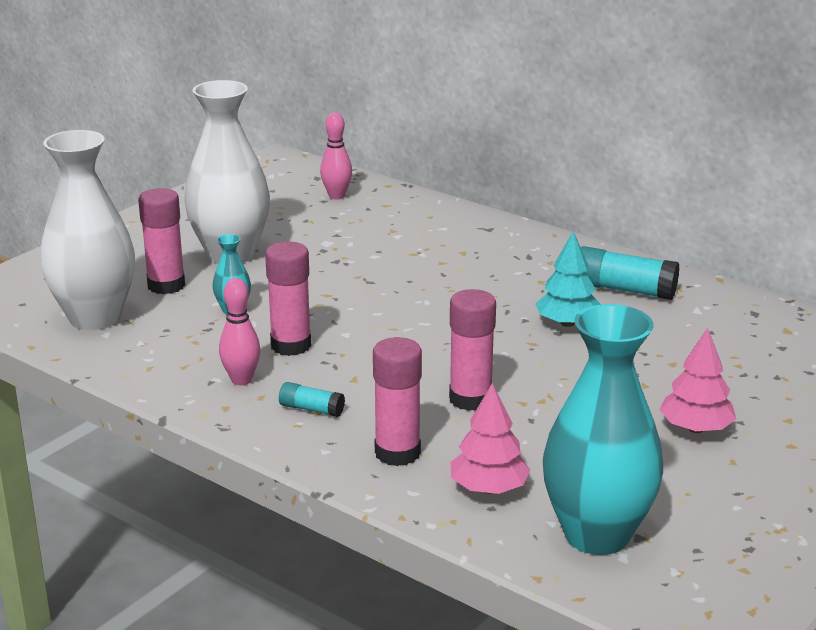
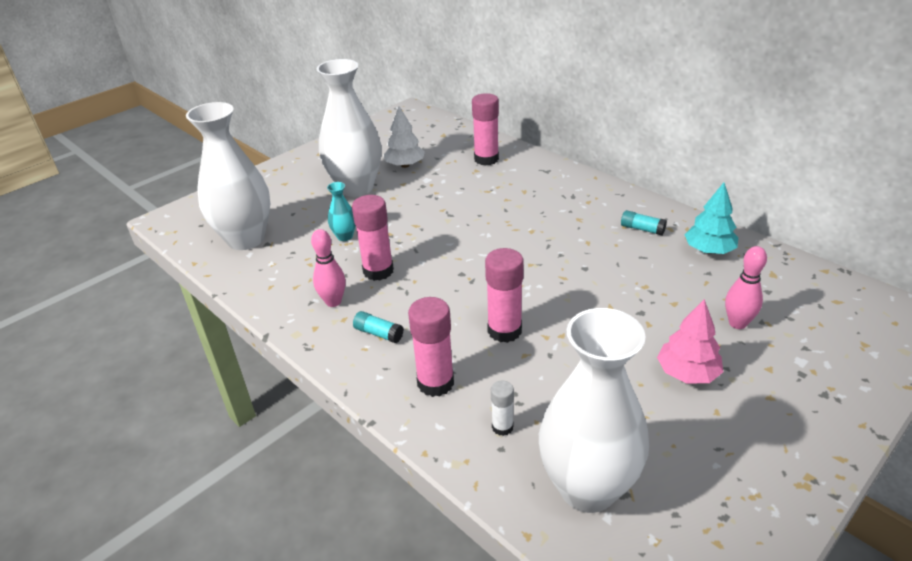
camera: 10 degrees right, 10 degrees up
(166, 285) = (304, 213): pink glue stick -> pink glue stick (486, 159)
(291, 226) = (405, 165): none -> white tree
(336, 196) = (442, 140): pink bowling pin -> pink bowling pin (737, 323)
(488, 488) = (502, 427): pink tree -> white glue stick
(567, 323) = (593, 259): turquoise tree -> turquoise tree (709, 250)
(597, 535) = (587, 488): turquoise vase -> white vase
(623, 289) = (642, 229): turquoise glue stick -> turquoise glue stick, size x0.54

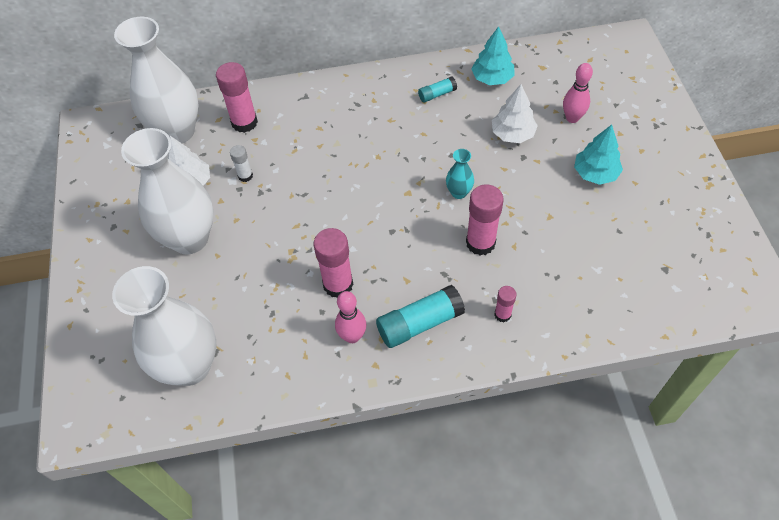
camera: 55 degrees left, 20 degrees up
(345, 236) = (263, 285): turquoise vase -> turquoise vase (459, 192)
(378, 333) = (419, 323): turquoise glue stick -> turquoise glue stick, size x1.85
(435, 383) = (502, 314): pink glue stick -> pink glue stick, size x0.54
(502, 427) = (572, 299): white glue stick -> white glue stick (245, 176)
(587, 488) = (650, 284): white vase -> white vase (177, 131)
(659, 293) = (512, 134): none -> white tree
(687, 373) = (595, 173): pink tree -> turquoise tree

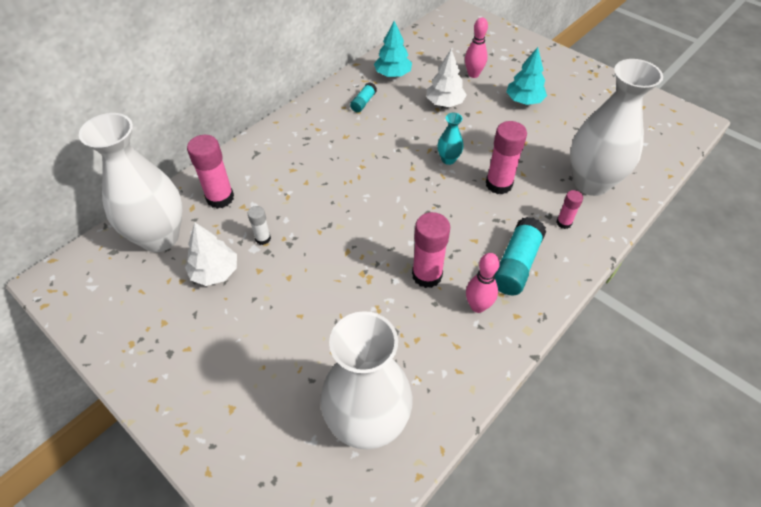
camera: 40 degrees left, 5 degrees down
(190, 238) = (260, 317): white vase -> white vase (591, 183)

